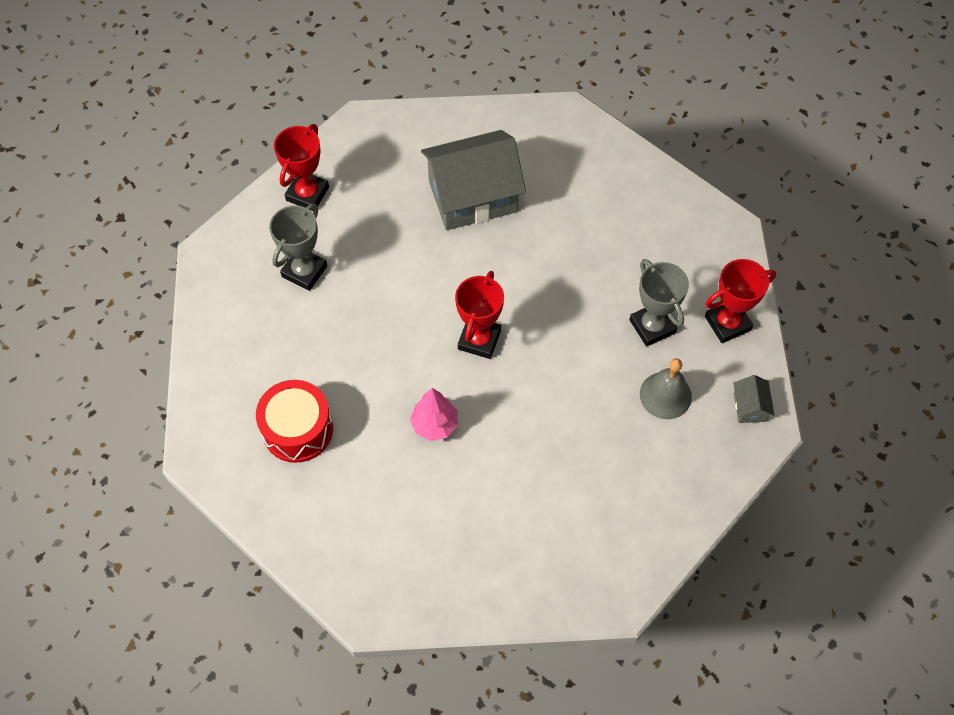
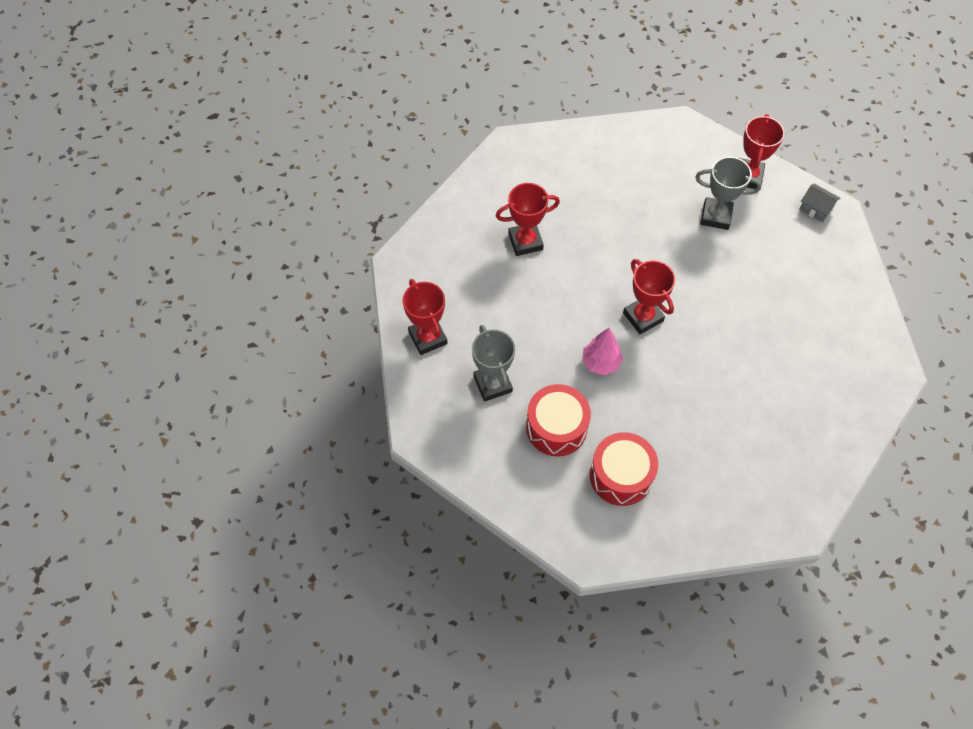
camera: 50 degrees left, 0 degrees up
(303, 348) = (556, 427): none -> red drum
(434, 425) = (687, 388): pink tree -> pink tree (600, 363)
(473, 196) = (525, 242): grey house -> red trophy
(665, 395) = (771, 245): grey bell -> none

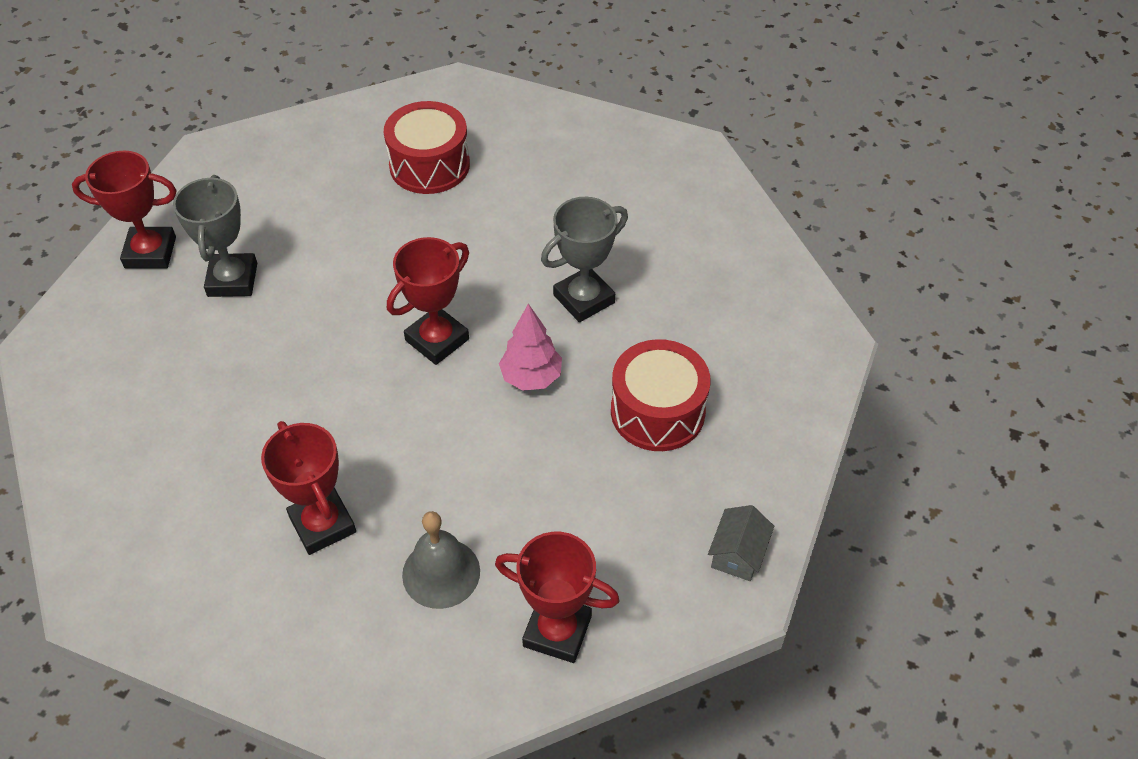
camera: 105 degrees left, 10 degrees down
(428, 338) = (557, 631): red trophy -> red trophy turned 60 degrees clockwise
(479, 291) = (441, 573): none -> grey bell
(492, 384) = (614, 510): grey trophy -> grey trophy (584, 299)
(621, 475) = (701, 325): red drum -> red drum (429, 165)
(815, 208) = (205, 174): grey house -> grey house (737, 554)

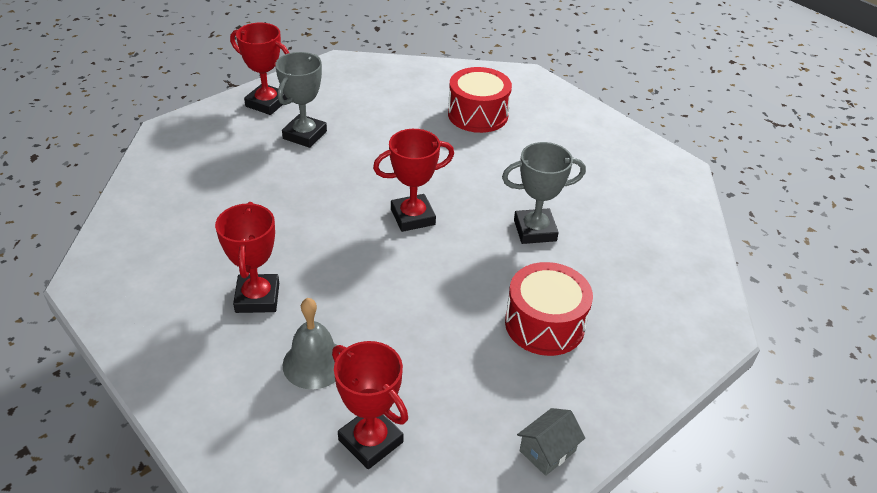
camera: 25 degrees right, 10 degrees down
(531, 377) = (463, 265): pink tree -> none

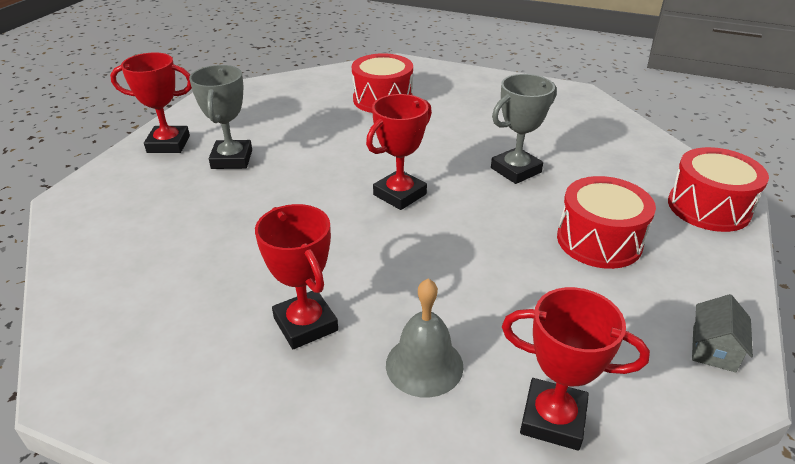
camera: 25 degrees left, 5 degrees down
(683, 335) = (708, 207): none -> red drum

